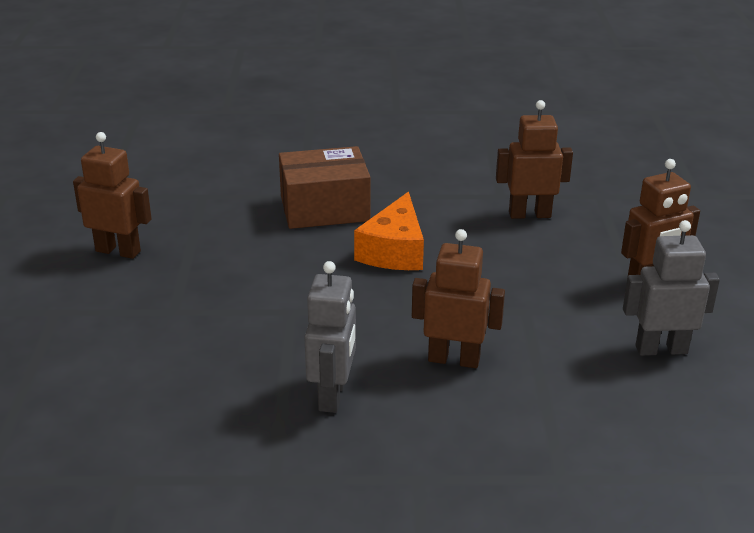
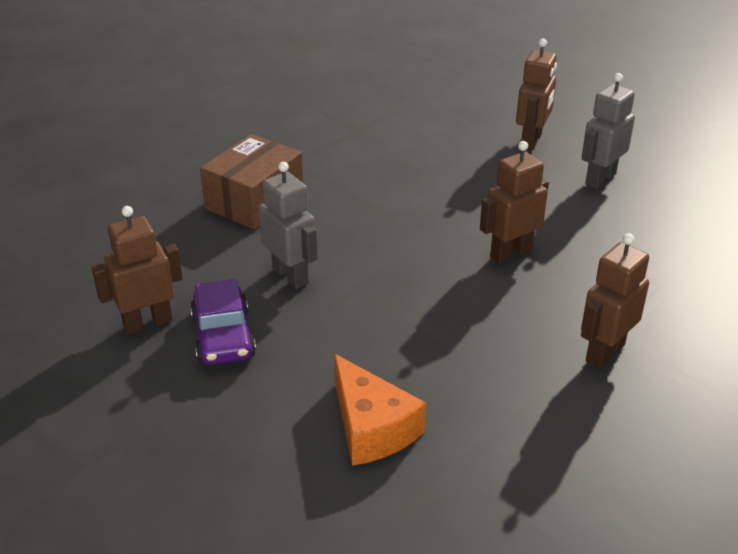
camera: 45 degrees left, 5 degrees up
(144, 288) = (223, 336): none -> purple car
(333, 395) = (483, 322): grey robot -> grey robot (291, 276)
(394, 251) = (356, 204): orange cheese -> orange cheese (371, 427)
(529, 214) = (398, 134): brown robot -> brown robot (604, 352)

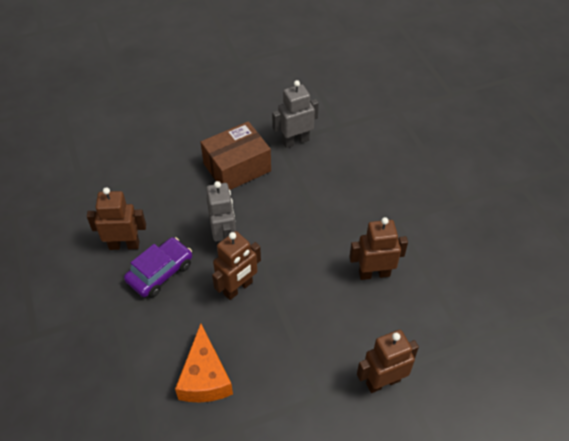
camera: 25 degrees right, 15 degrees up
(223, 336) = (160, 272): purple car -> purple car turned 150 degrees counterclockwise
(531, 141) = (454, 176): brown robot -> brown robot (238, 288)
(600, 179) = (480, 229): grey robot -> grey robot (295, 141)

